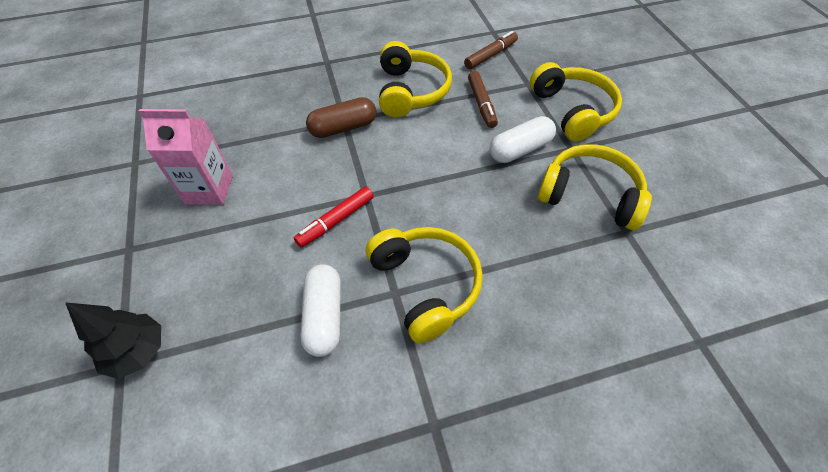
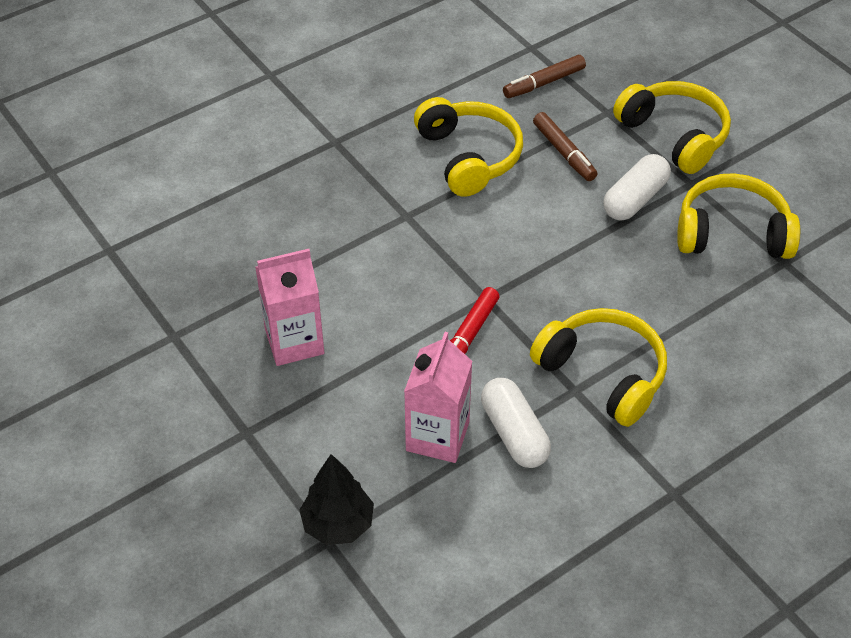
camera: 20 degrees left, 5 degrees down
(263, 298) = (437, 436): none -> pink carton
(343, 128) = (411, 225): brown capsule -> none
(490, 55) = (544, 83): brown marker -> brown marker turned 150 degrees counterclockwise

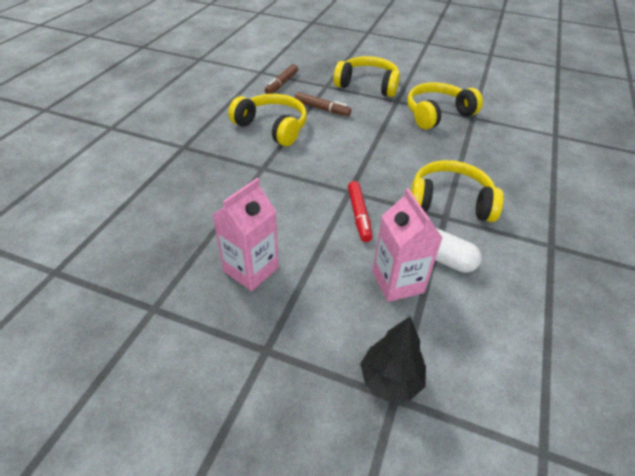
camera: 35 degrees left, 5 degrees down
(635, 199) = (378, 116): white capsule -> none

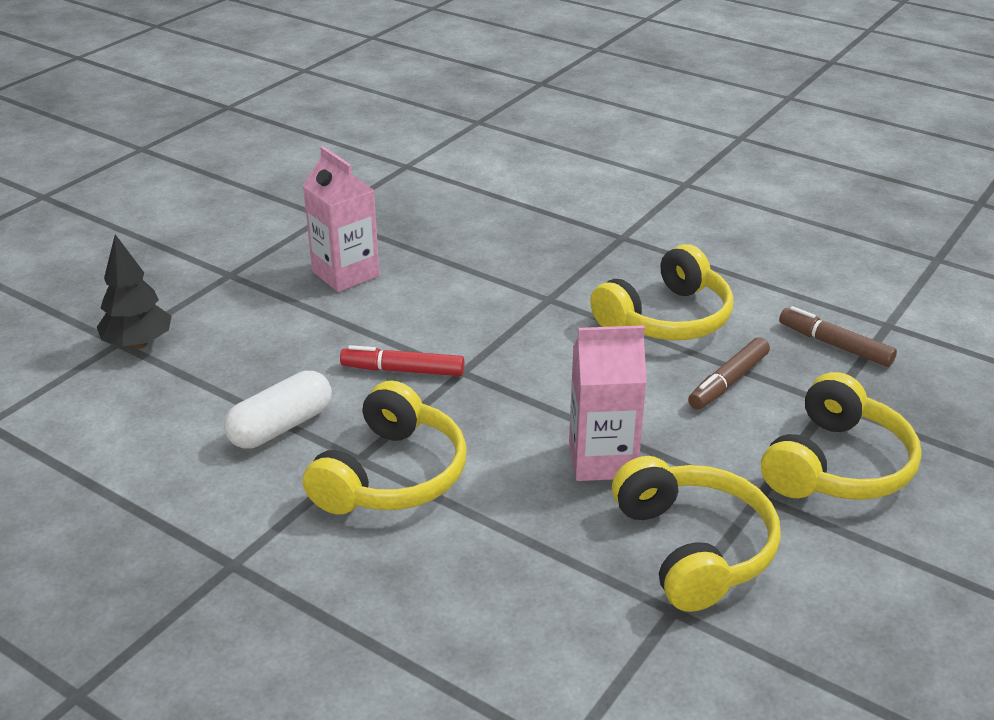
camera: 105 degrees right, 10 degrees down
(397, 282) = (260, 378): pink carton -> pink carton (602, 460)

